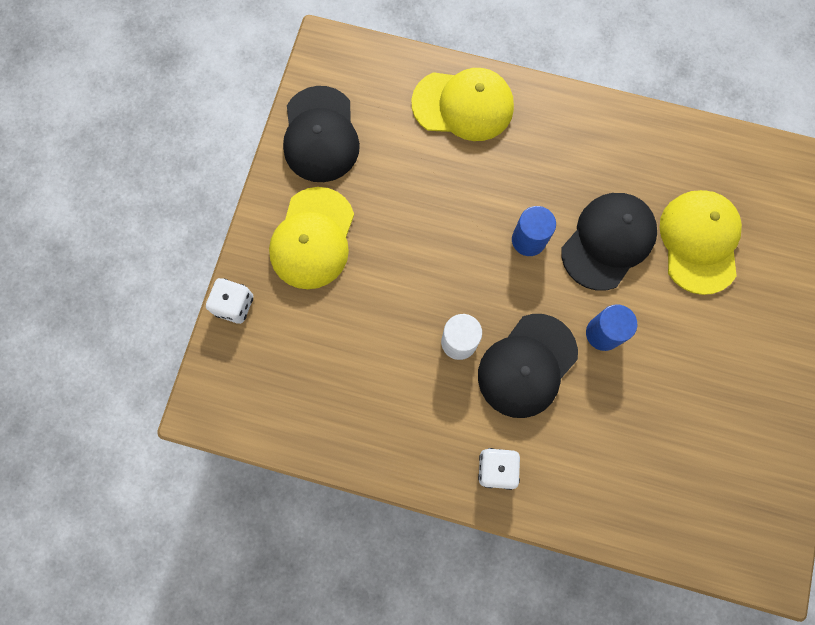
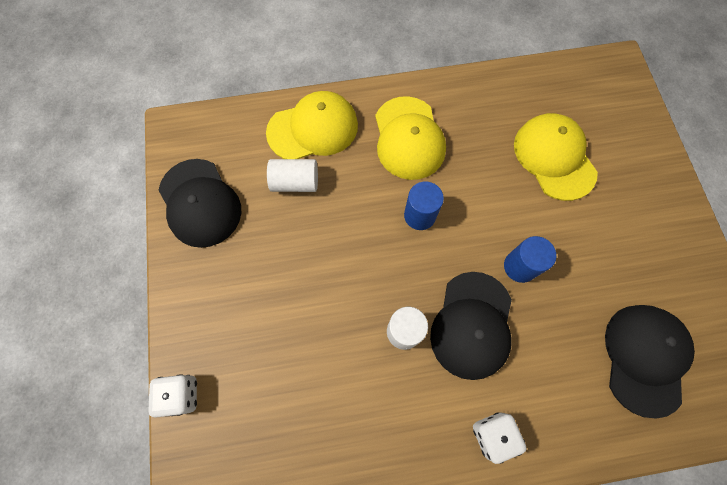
camera: 25 degrees left, 5 degrees down
(313, 238) = (231, 297): yellow cap -> yellow cap (408, 138)
(421, 154) = (295, 182): none -> white cylinder
(608, 241) = (484, 188): black cap -> black cap (644, 358)

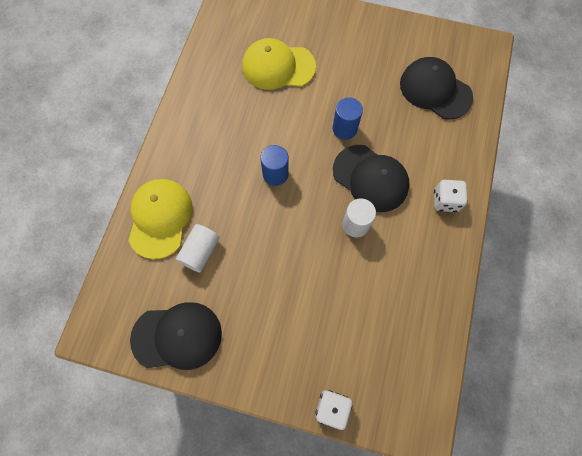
camera: 65 degrees left, 0 degrees up
(408, 138) = (209, 152): yellow cap -> none

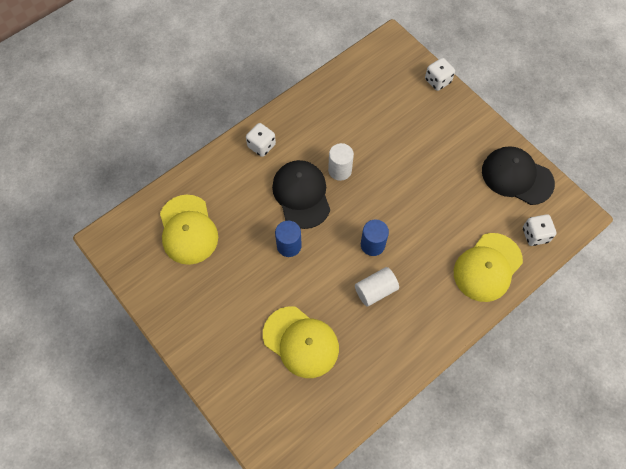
camera: 145 degrees left, 5 degrees down
(129, 280) = (535, 235): none -> white dice
(200, 251) = (469, 222): white cylinder -> white cylinder (375, 290)
(435, 90) = (188, 230): black cap -> yellow cap

